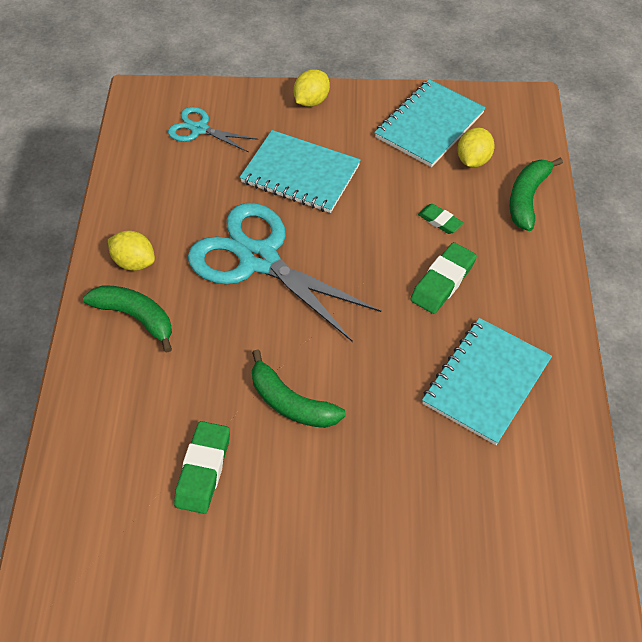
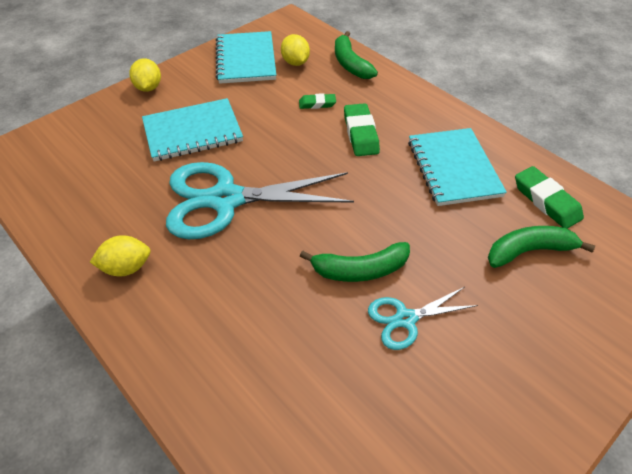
camera: 45 degrees left, 5 degrees down
(136, 317) = (174, 304): green banana -> green banana (529, 251)
(199, 129) = (79, 149): turquoise scissors -> turquoise scissors (405, 319)
(203, 470) = (357, 365): green eraser -> green eraser (546, 201)

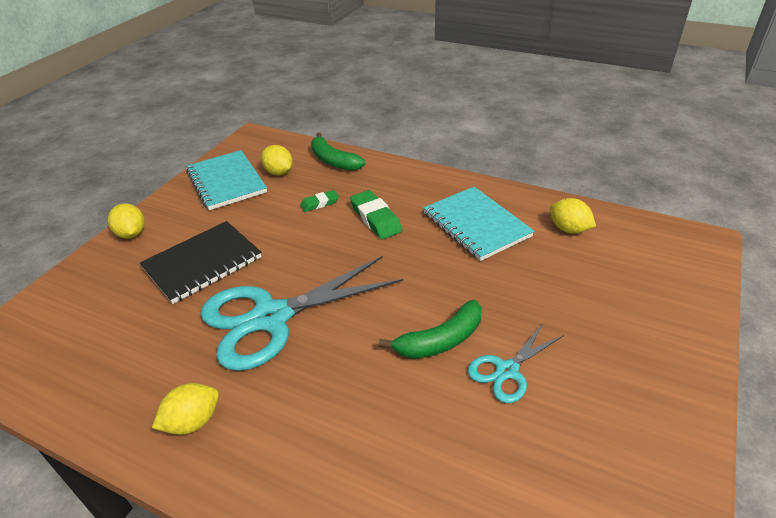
camera: 20 degrees left, 10 degrees down
(193, 132) = (202, 263): turquoise notebook -> black notebook
(529, 251) = (579, 275): green banana -> none
(546, 201) = (569, 229): green eraser -> yellow lemon

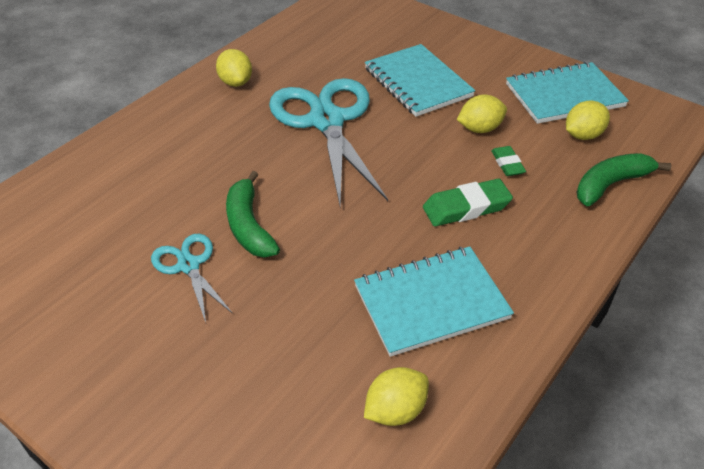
camera: 100 degrees right, 5 degrees up
(131, 234) = (475, 41): yellow lemon -> yellow lemon (480, 129)
(202, 263) = (417, 82): black notebook -> turquoise notebook

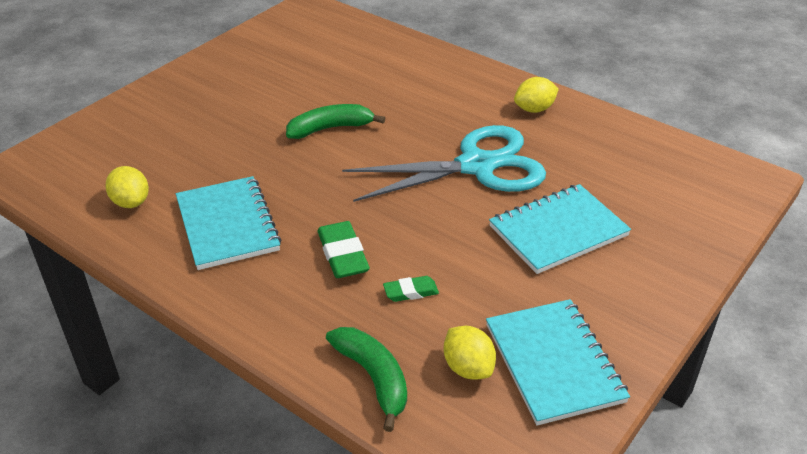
camera: 90 degrees right, 5 degrees down
(189, 266) = (290, 104): turquoise scissors -> none
(480, 129) = (473, 275): yellow lemon -> none

